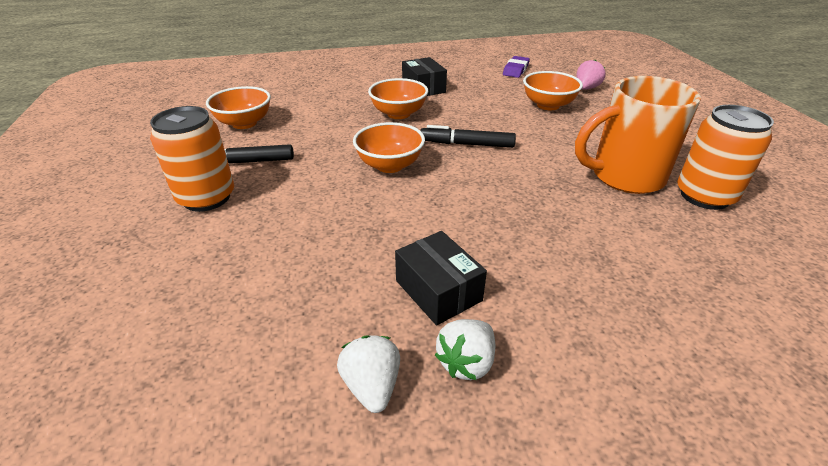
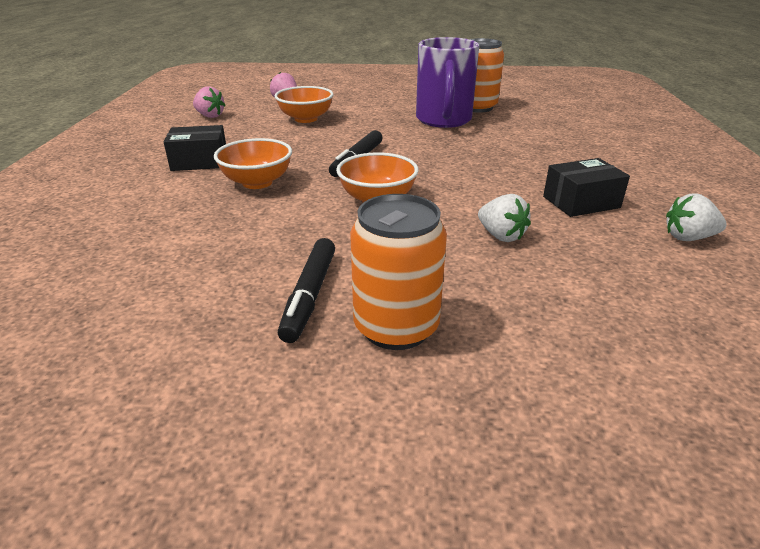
camera: 75 degrees left, 5 degrees down
(244, 123) = (173, 296): orange bowl -> none
(466, 362) = (654, 203): white strawberry -> white strawberry (501, 236)
(515, 70) = (210, 116): purple eraser -> pink strawberry
(624, 177) = (443, 120): orange mug -> purple mug

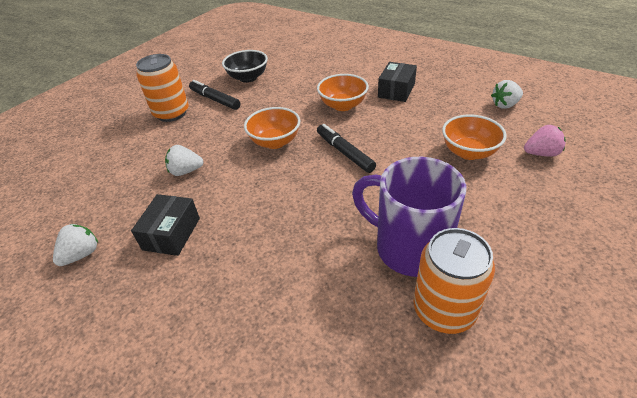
camera: 125 degrees right, 10 degrees up
(201, 291) = (248, 78): none -> black bowl
(210, 116) = (505, 105): pink strawberry -> white strawberry

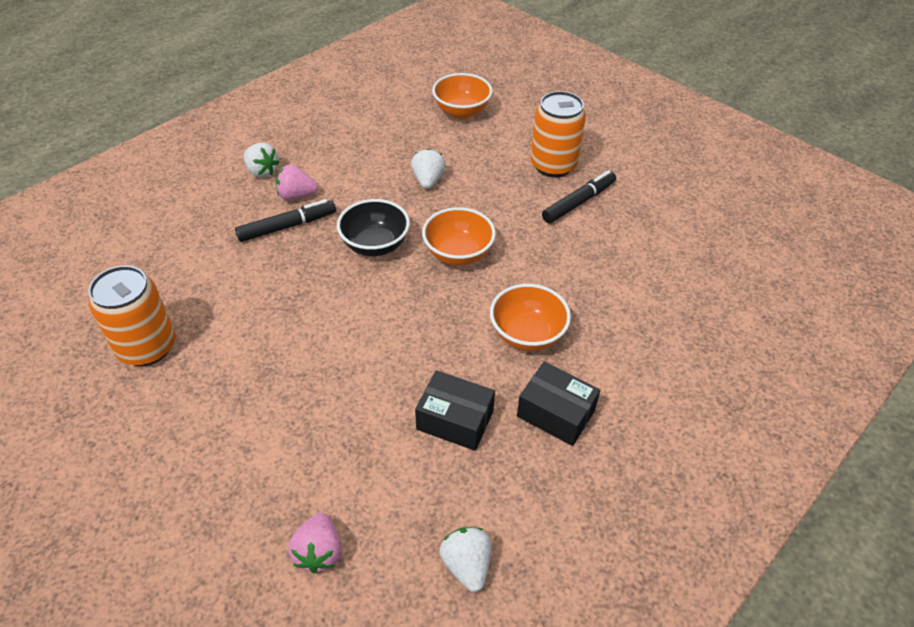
camera: 95 degrees right, 5 degrees up
(82, 254) = (336, 125): white strawberry -> white strawberry (262, 171)
(171, 234) = (336, 174): black box -> black box (455, 420)
(205, 256) = (296, 196): none -> pink strawberry
(248, 78) = (636, 237): black bowl -> black bowl (375, 245)
(345, 152) = (411, 317): black marker -> black marker (287, 226)
(409, 248) = (229, 341): purple mug -> none
(469, 152) = (359, 456): orange bowl -> orange bowl (461, 111)

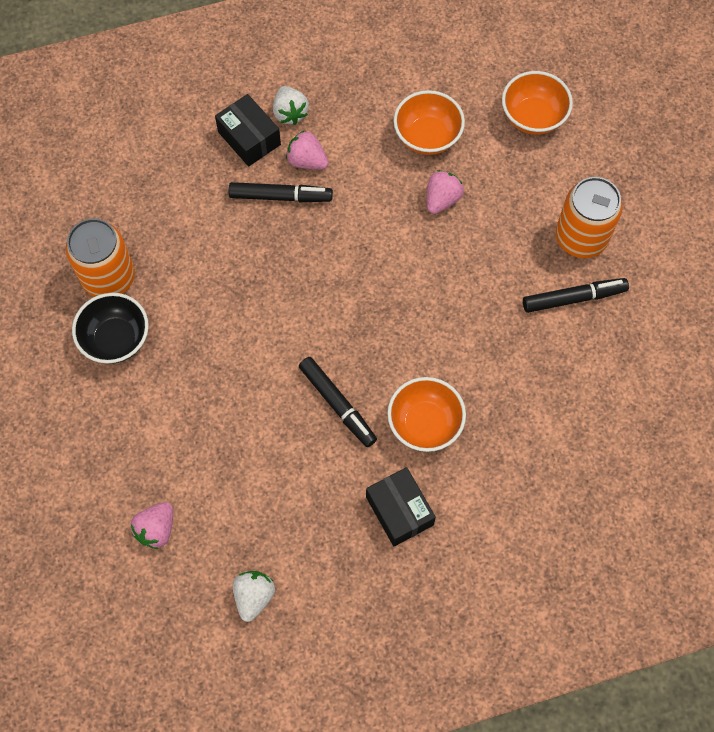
camera: 30 degrees right, 20 degrees up
(375, 245) = (348, 257): black bowl -> black bowl (116, 339)
(428, 180) = (442, 199): white strawberry -> pink strawberry
(438, 354) = (337, 404): none -> black marker
(455, 420) = (314, 474): black box -> black box (249, 138)
(458, 254) = (417, 305): orange bowl -> orange bowl (427, 137)

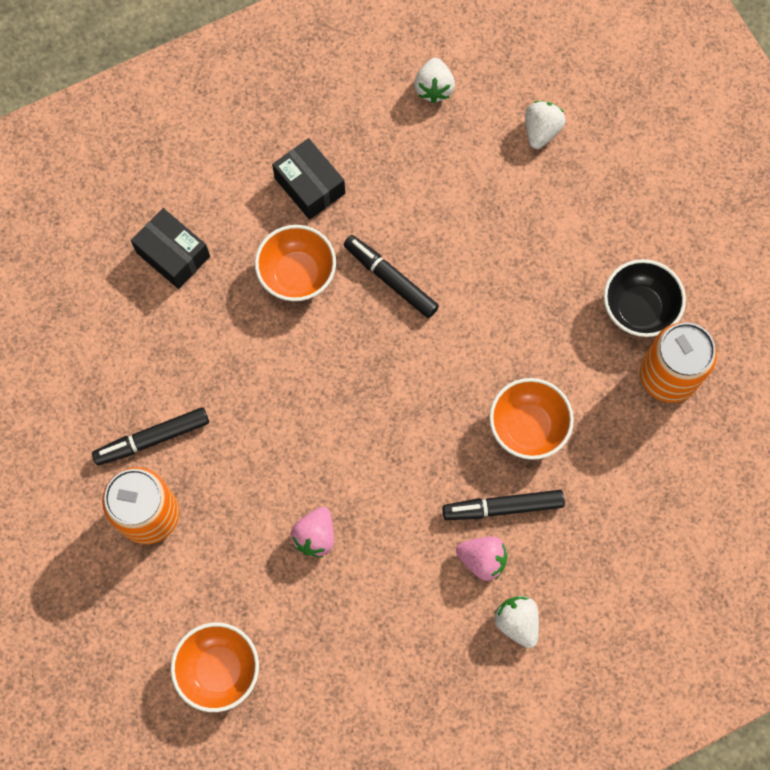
camera: 170 degrees right, 5 degrees up
(156, 529) = (541, 131): pink strawberry -> white strawberry
(249, 138) = (558, 578): black box -> black box (173, 254)
(427, 137) = (344, 618): orange bowl -> orange bowl (527, 427)

